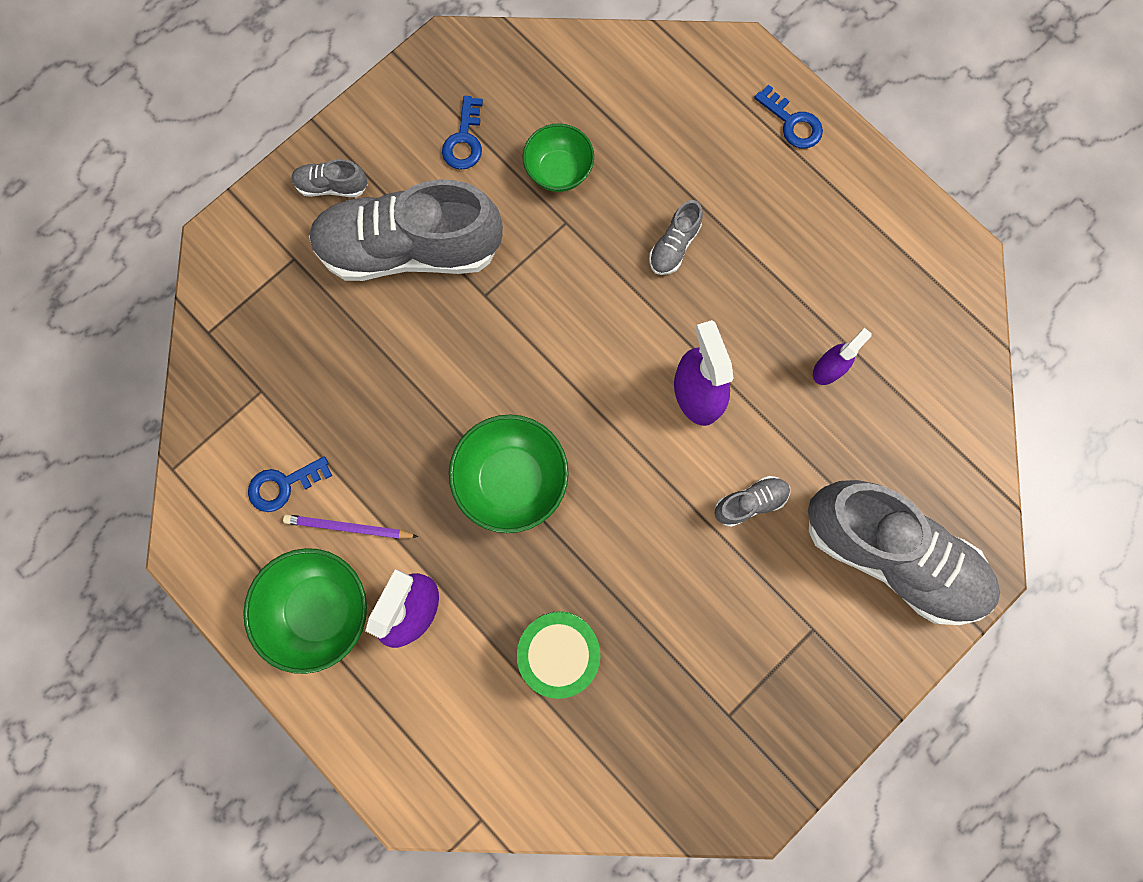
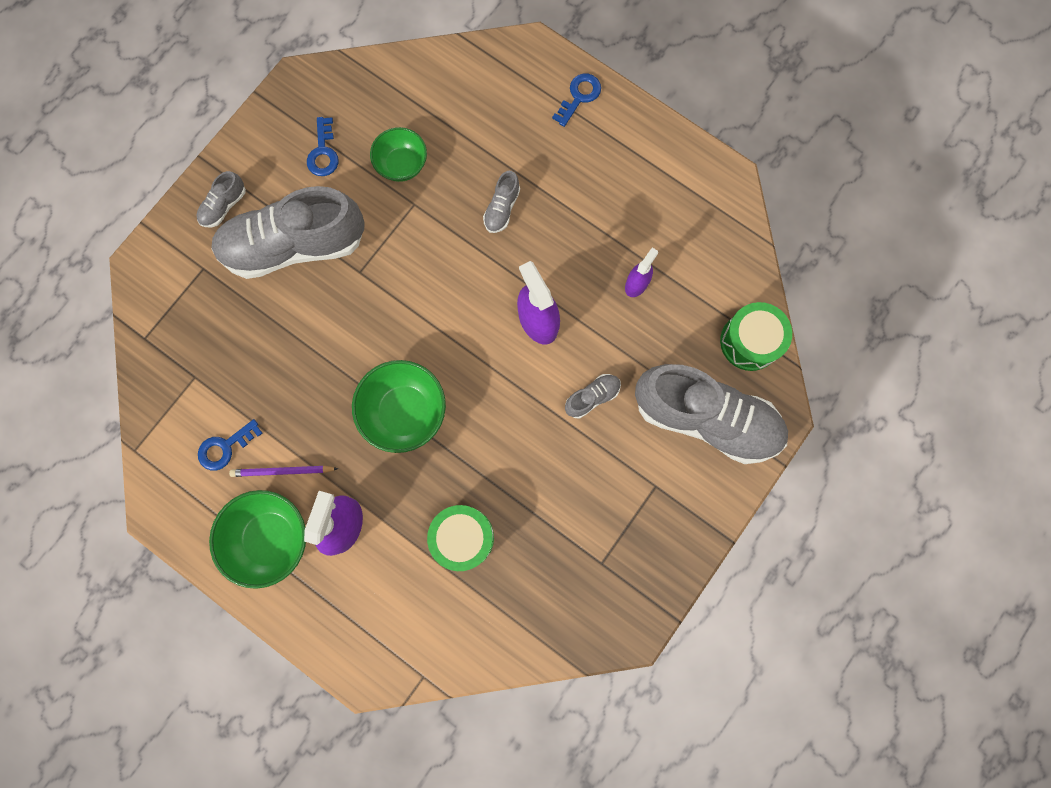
camera: 10 degrees left, 0 degrees up
(332, 186) = (224, 206): grey shoe -> grey shoe turned 45 degrees counterclockwise
(792, 123) = (579, 97): blue key -> blue key turned 90 degrees counterclockwise
(961, 466) = (749, 341): none -> green drum

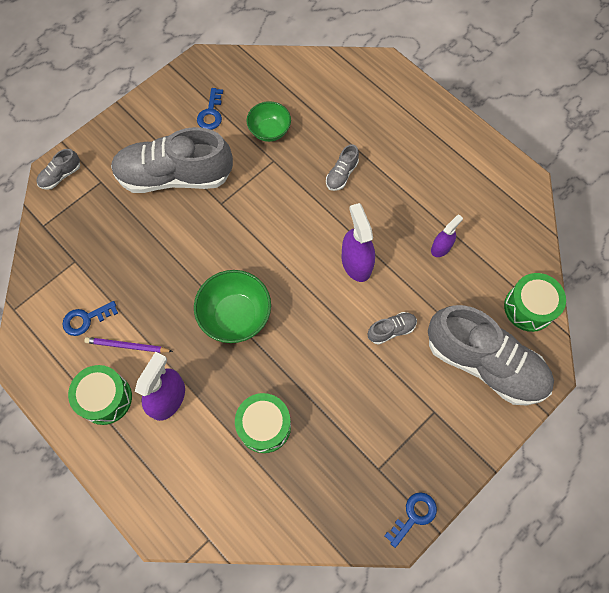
camera: 10 degrees right, 10 degrees down
(224, 206) = (127, 139): grey shoe -> grey shoe (61, 176)
(270, 538) = (105, 398): green bowl -> green drum
(579, 97) = (415, 103): blue key -> blue key (413, 516)

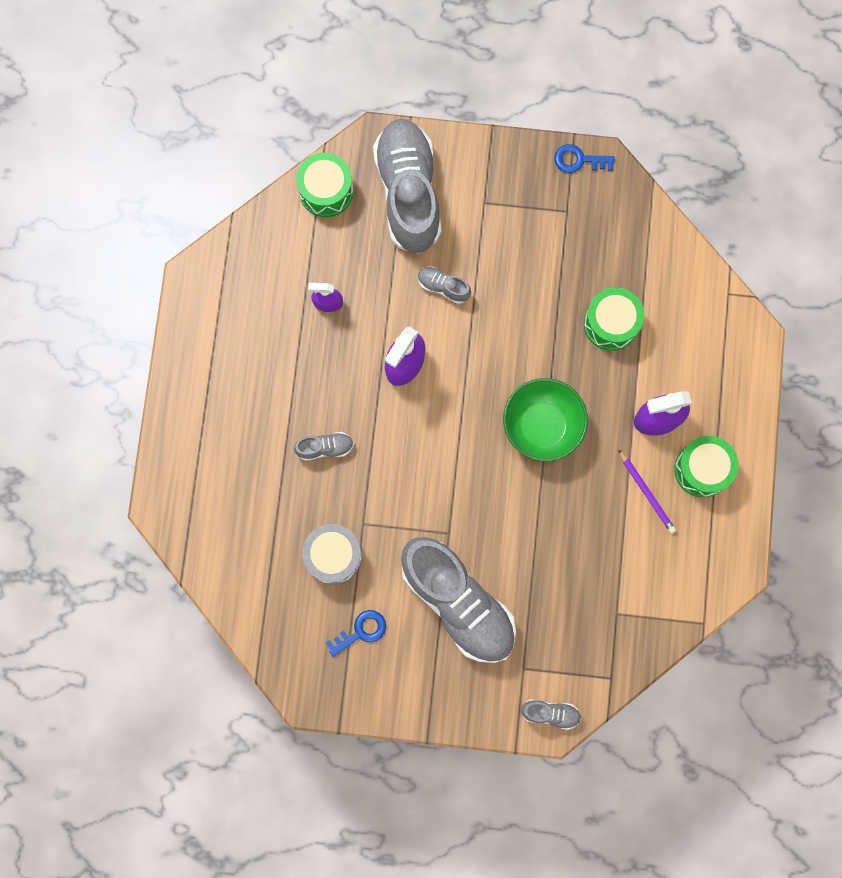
camera: 130 degrees left, 10 degrees up
(86, 319) = (656, 551): blue key -> none
(269, 131) = (333, 556): green bowl -> grey drum

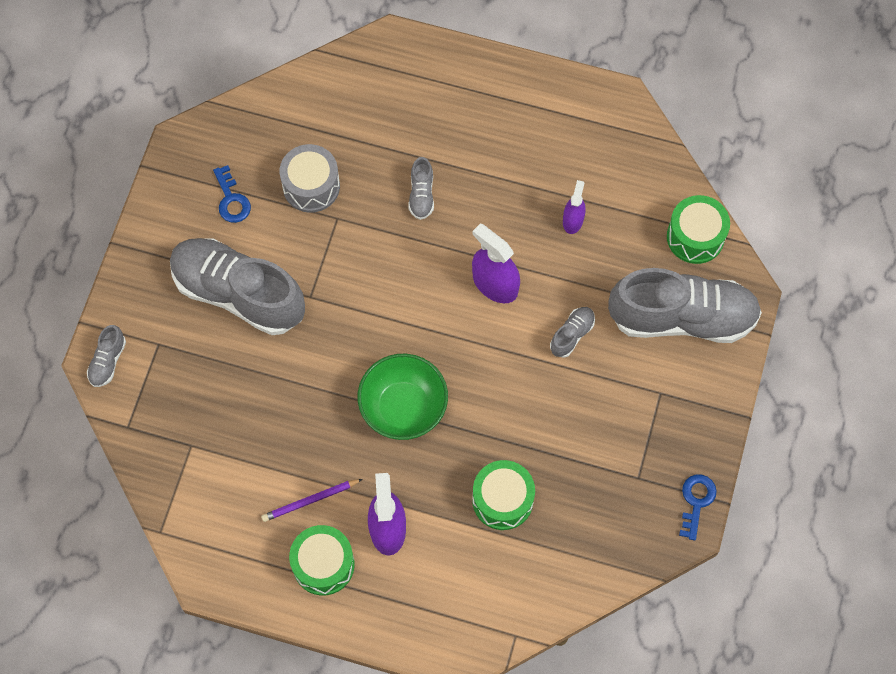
camera: 100 degrees right, 10 degrees down
(458, 602) = (238, 293): grey shoe -> grey shoe turned 60 degrees clockwise

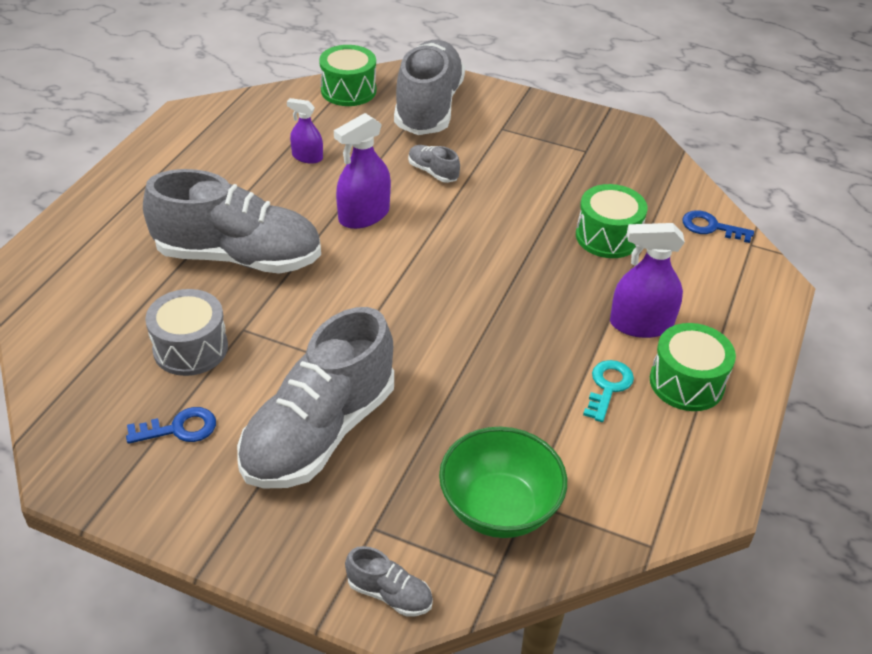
camera: 85 degrees left, 25 degrees down
(310, 501) = (608, 387): purple pencil -> turquoise key
(403, 407) = (497, 297): green bowl -> green bowl (499, 508)
(421, 195) = (238, 257): grey shoe -> grey shoe, size x2.45
(696, 502) = (610, 122): blue key -> blue key (711, 227)

